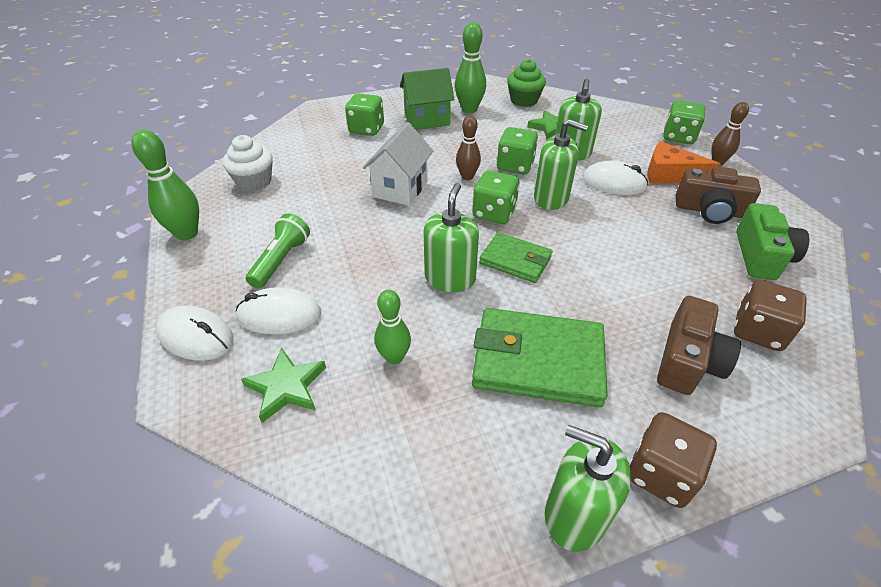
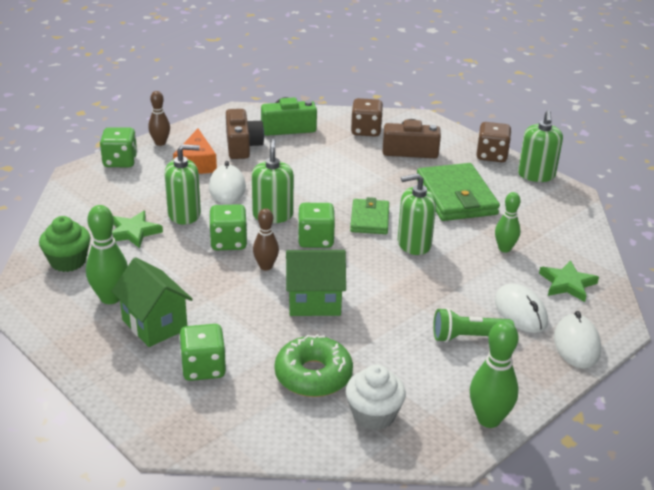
camera: 115 degrees left, 10 degrees down
(318, 167) = (313, 375): none -> green donut
(400, 189) = (314, 302): white house -> green house

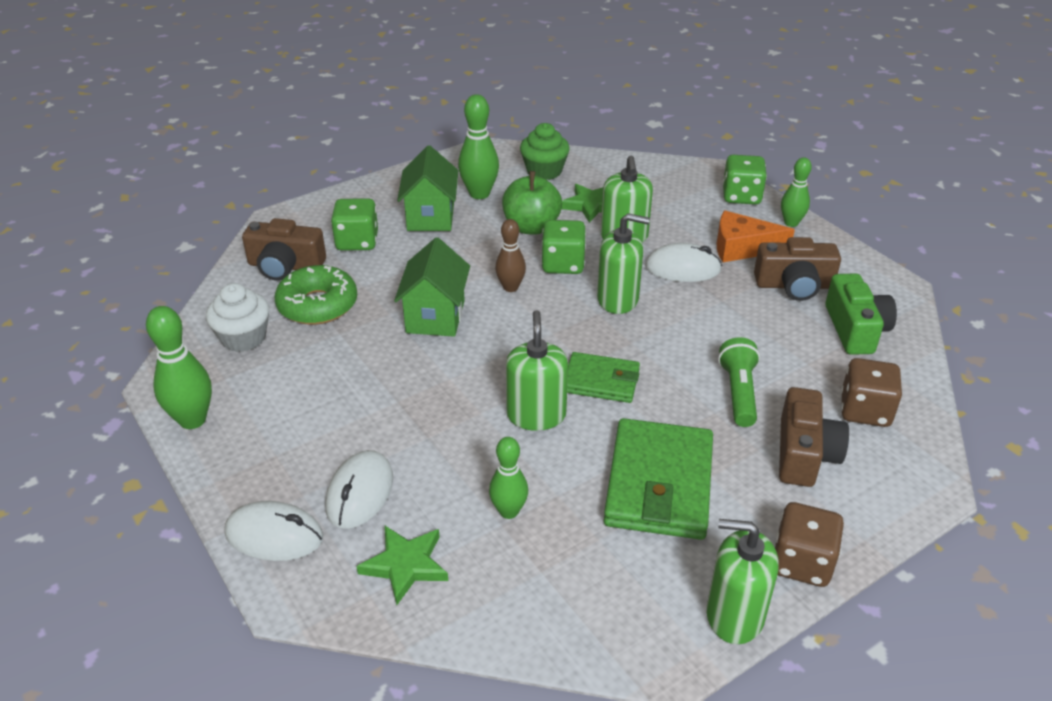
camera: 100 degrees right, 5 degrees up
(154, 324) = (431, 217): green house -> green house turned 60 degrees counterclockwise
(160, 143) = (791, 223): brown bowling pin -> green bowling pin
(171, 262) = (531, 227): none -> green apple
(253, 412) = (285, 266): none -> brown camera
(315, 240) = (558, 329): green dice -> none
(456, 197) = (658, 484): green wallet -> green wallet turned 75 degrees counterclockwise
(468, 337) = (330, 431): green flashlight -> green flashlight (738, 393)
(520, 312) = (360, 493): white mouse -> white mouse turned 60 degrees counterclockwise

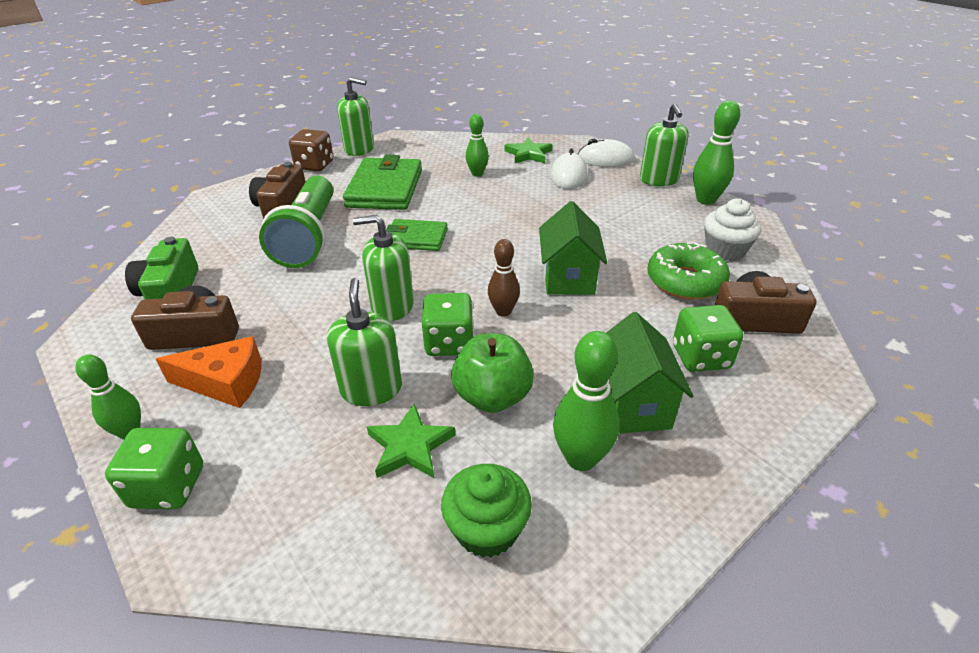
camera: 175 degrees right, 0 degrees up
(536, 415) = (465, 216): green soap dispenser -> green soap dispenser (659, 180)
(683, 268) = (312, 347): white mouse -> none
(738, 393) = (309, 237): green flashlight -> green flashlight, size x1.78
(865, 411) = (218, 232): brown dice -> none

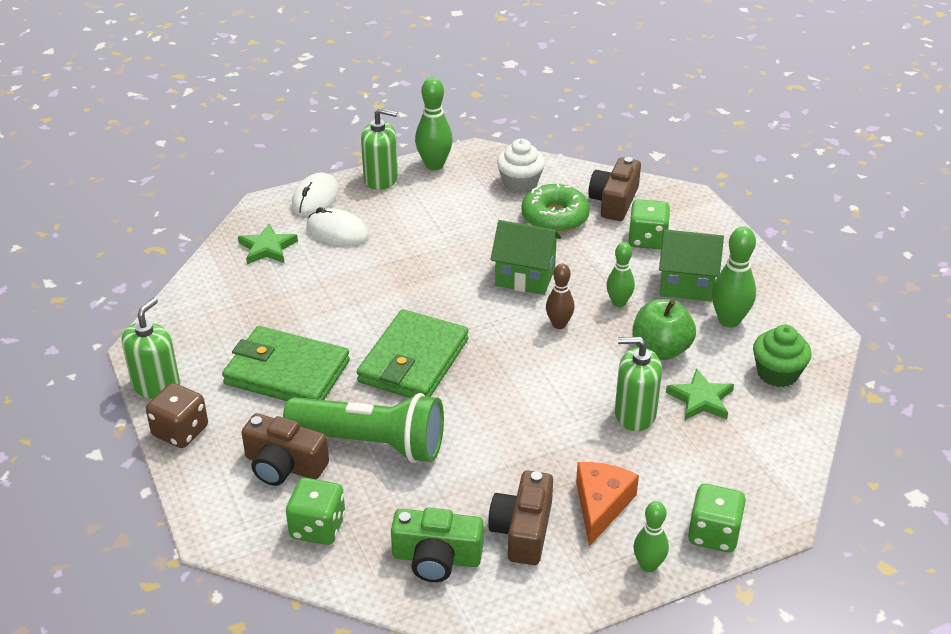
camera: 75 degrees left, 0 degrees up
(392, 306) = (526, 391): green soap dispenser -> none
(416, 238) = (413, 361): green wallet -> green wallet, size x1.69
(449, 343) = (591, 362): green dice -> green dice (318, 527)
(477, 174) = (293, 295): green bowling pin -> green bowling pin (618, 302)

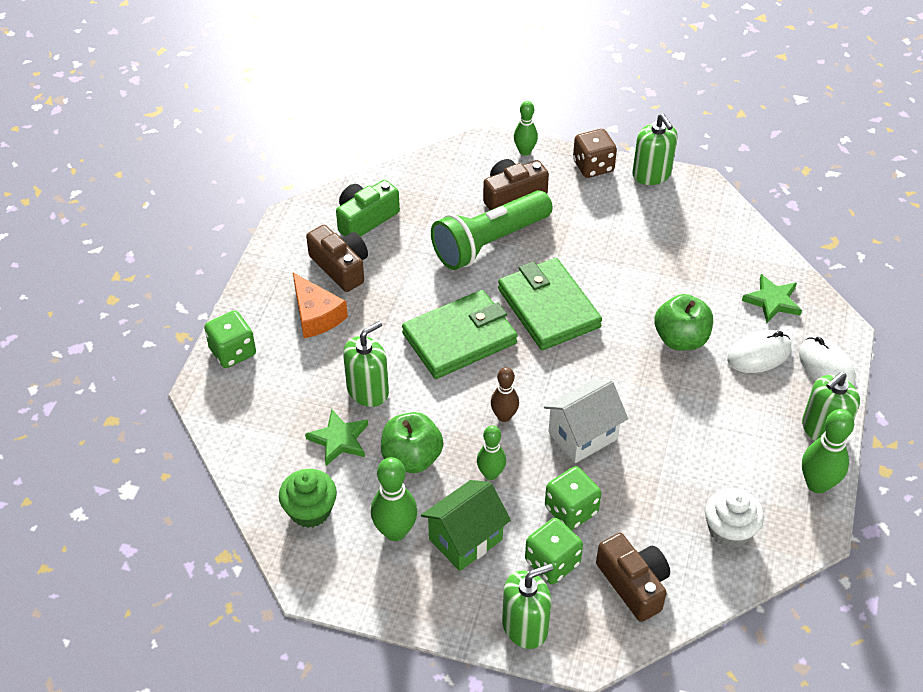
camera: 130 degrees right, 10 degrees up
(287, 372) = (602, 239): green wallet -> green wallet (459, 338)
(318, 527) = (445, 184): green dice -> green dice (571, 510)
(365, 275) = (681, 339): none -> green apple
(525, 277) = (583, 436): green house -> white house
(555, 217) = (649, 517): green donut -> none
(648, 565) = (250, 304): green bowling pin -> green bowling pin (525, 151)
(707, 228) = (525, 626): none -> green soap dispenser

